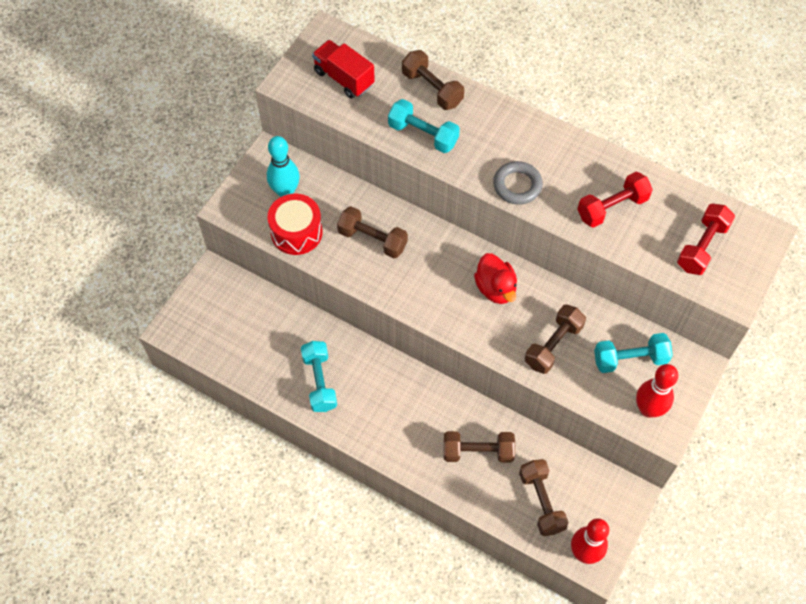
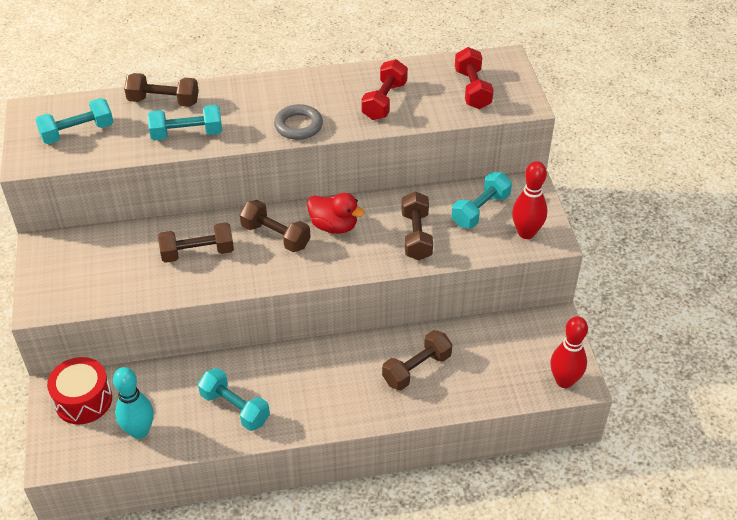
camera: 40 degrees left, 15 degrees down
(285, 191) = (84, 264): turquoise bowling pin -> turquoise bowling pin (139, 431)
(296, 232) = (123, 287): red drum -> red drum (83, 400)
(344, 78) = (77, 132): red truck -> turquoise dumbbell
(541, 502) = (498, 369): brown dumbbell -> brown dumbbell (275, 236)

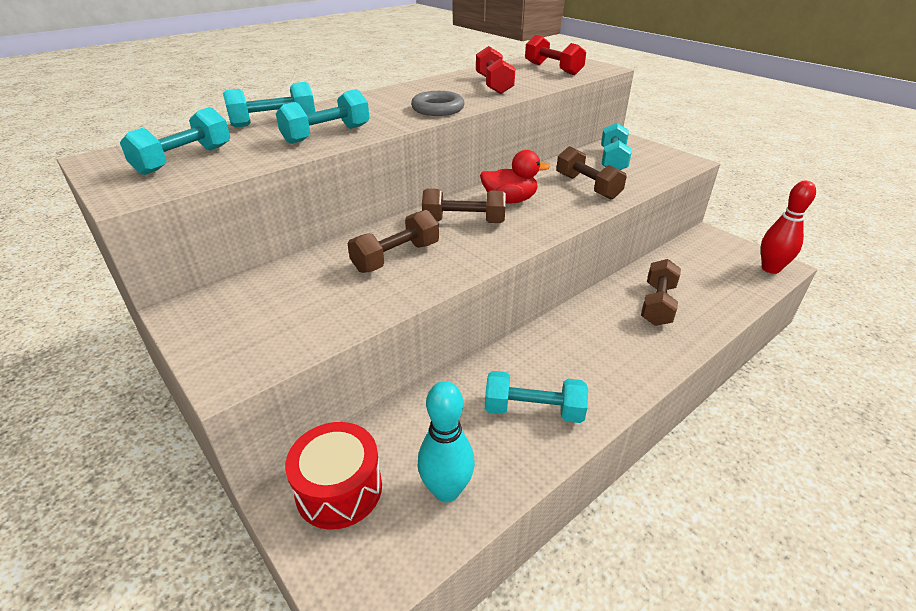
camera: 30 degrees left, 10 degrees down
(163, 101) = (274, 122): brown dumbbell -> turquoise dumbbell
(526, 233) = (664, 163): red bowling pin -> none

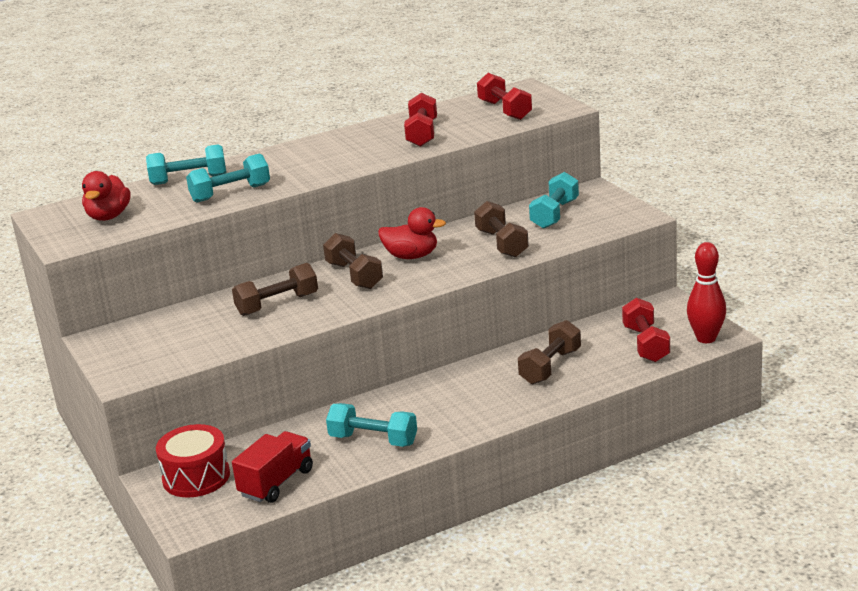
camera: 15 degrees right, 10 degrees down
(184, 160) = (109, 216): turquoise dumbbell -> red duck
(438, 109) = (345, 165): grey ring -> none
(446, 490) = (276, 483): turquoise bowling pin -> red truck
(464, 222) = (354, 276): brown dumbbell -> brown dumbbell turned 45 degrees clockwise
(724, 276) = (646, 344): none -> red dumbbell

